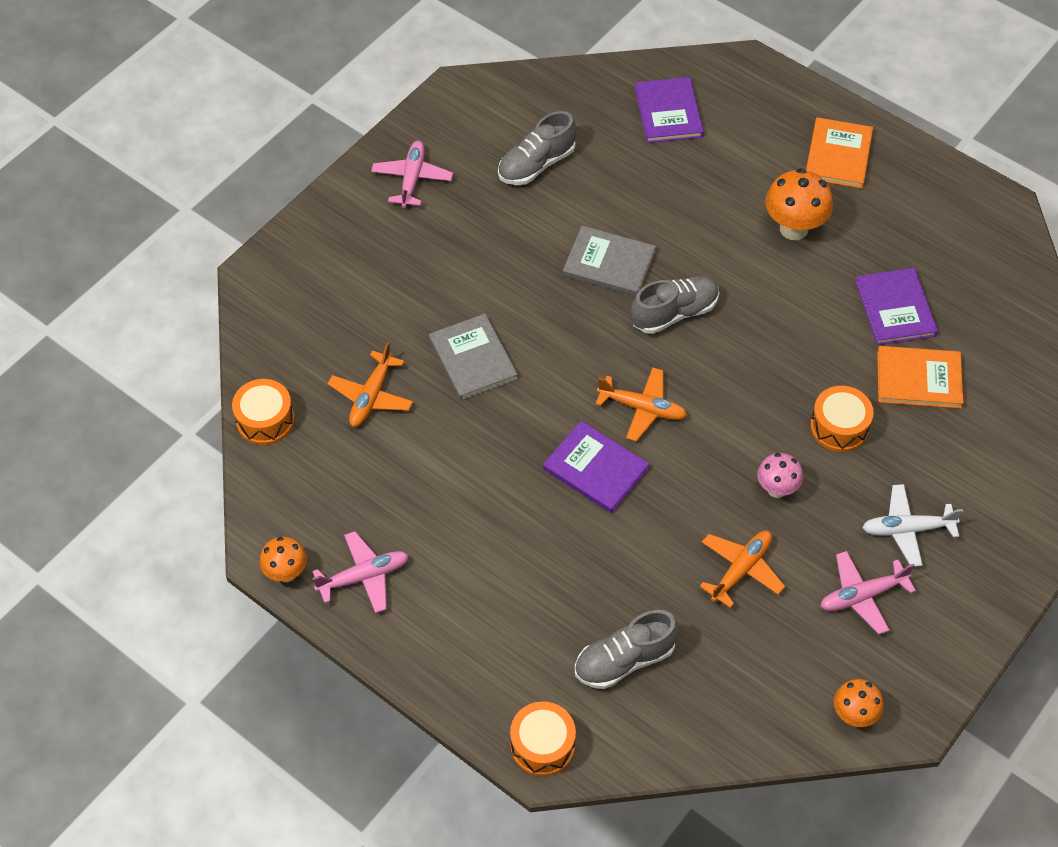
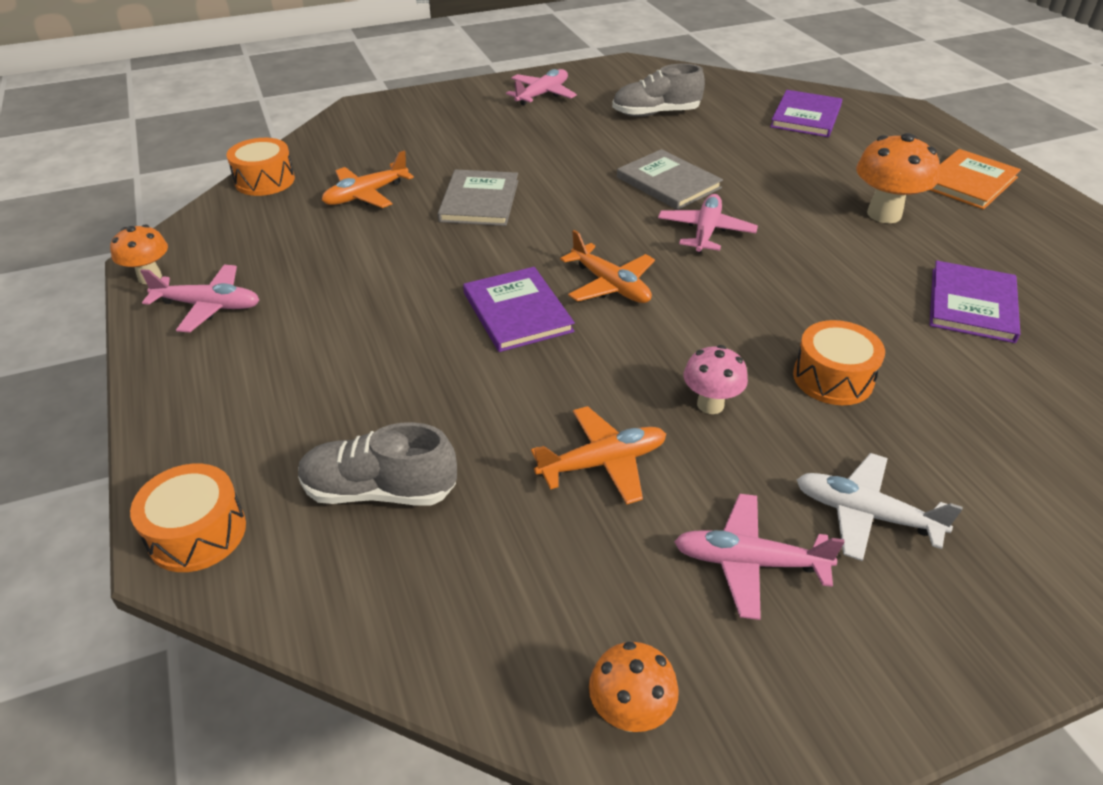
camera: 30 degrees right, 15 degrees down
(674, 313) = (706, 231): grey shoe -> pink plane
(918, 379) = (970, 372): orange book -> none

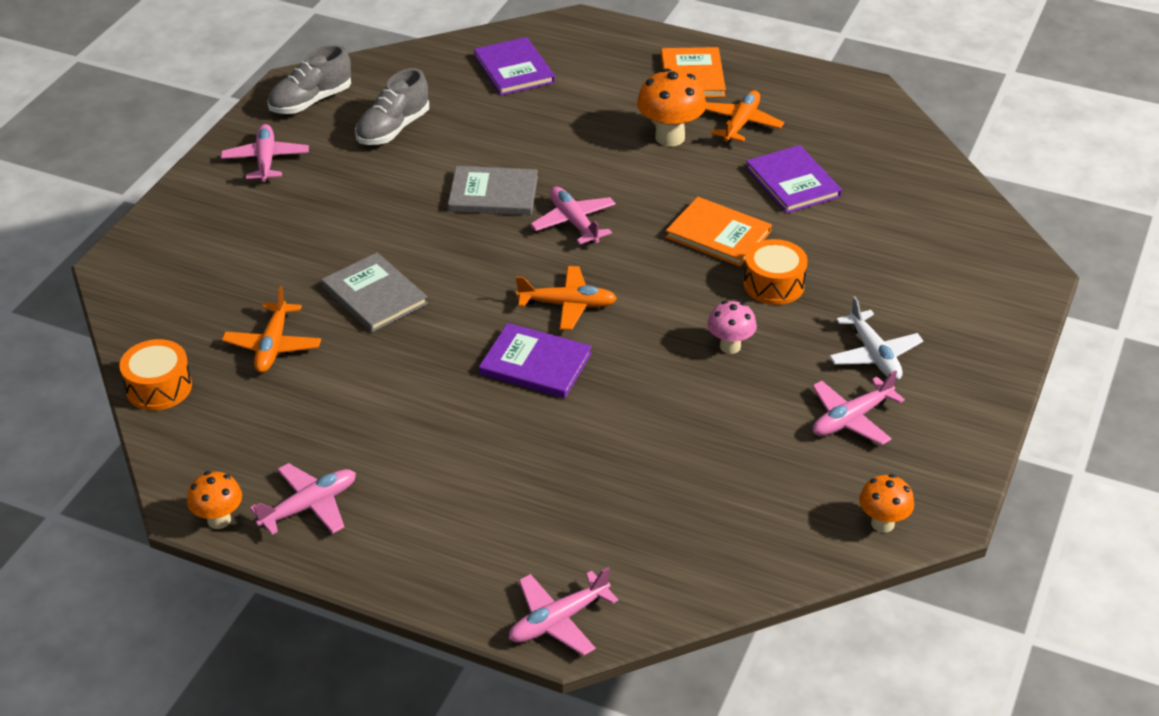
camera: 45 degrees left, 0 degrees up
(197, 533) = (558, 620): orange drum -> pink plane
(379, 491) = (622, 524): grey shoe -> grey shoe (311, 101)
(603, 463) = (718, 421): orange plane -> orange plane (741, 123)
(830, 307) = (718, 234): none -> orange book
(865, 514) = (874, 355): white plane -> white plane turned 90 degrees counterclockwise

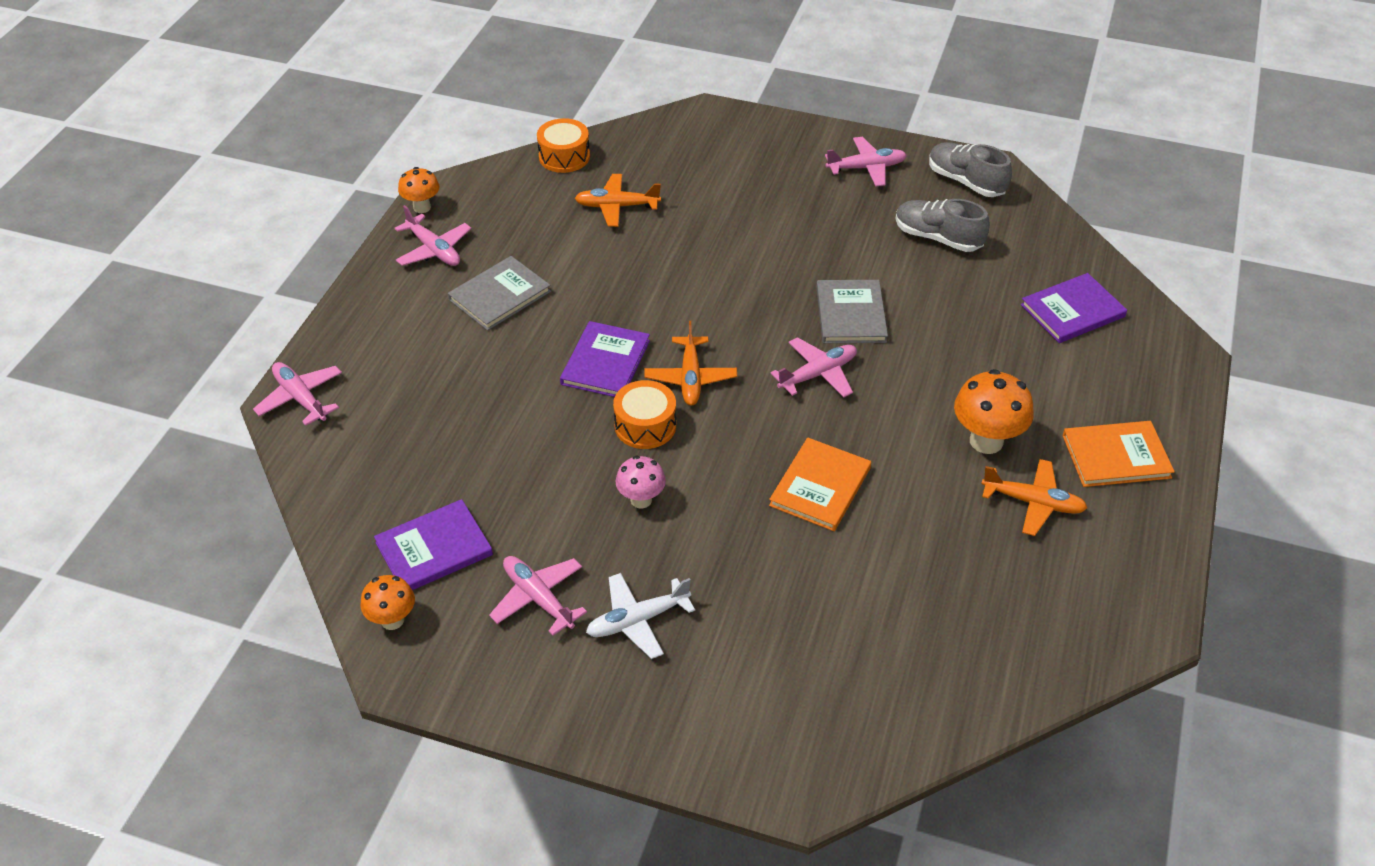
camera: 85 degrees right, 5 degrees up
(374, 295) = (688, 254): grey book -> grey book (499, 295)
(773, 284) = (743, 534): orange drum -> orange drum (645, 426)
(792, 182) = (930, 551): purple book -> purple book (434, 549)

